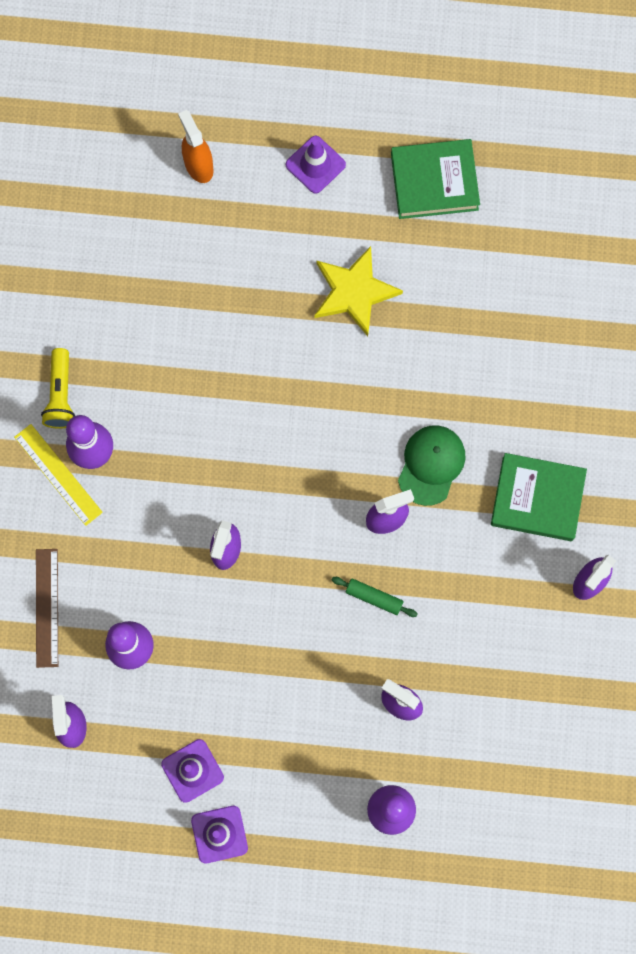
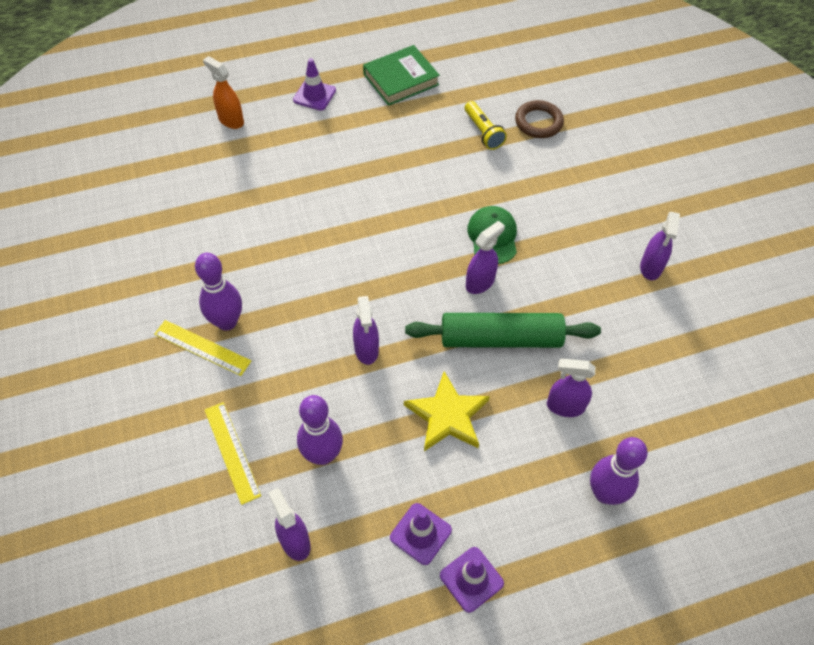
camera: 25 degrees left, 20 degrees down
(47, 607) = (232, 452): brown ruler -> yellow ruler
(61, 395) = (183, 292): yellow flashlight -> yellow flashlight (483, 132)
(354, 292) = (379, 155): yellow star -> yellow star (447, 415)
(374, 597) = (500, 338): green rolling pin -> green rolling pin, size x2.41
(537, 498) = (580, 230): green book -> none
(573, 322) = (538, 122): none -> brown ring

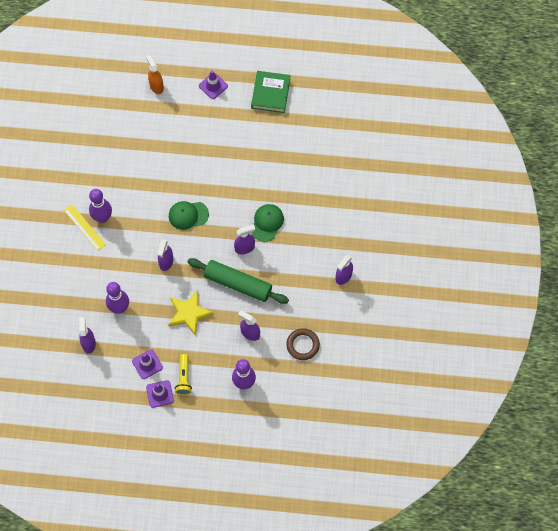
camera: 25 degrees right, 10 degrees up
(232, 452) = (77, 288): yellow ruler -> none
(366, 268) = (188, 215): none -> green cap
(401, 79) = (270, 94): green book -> green book turned 75 degrees counterclockwise
(483, 132) = (300, 151): yellow flashlight -> yellow flashlight (184, 378)
(538, 122) = (337, 157): brown ring -> brown ring (302, 345)

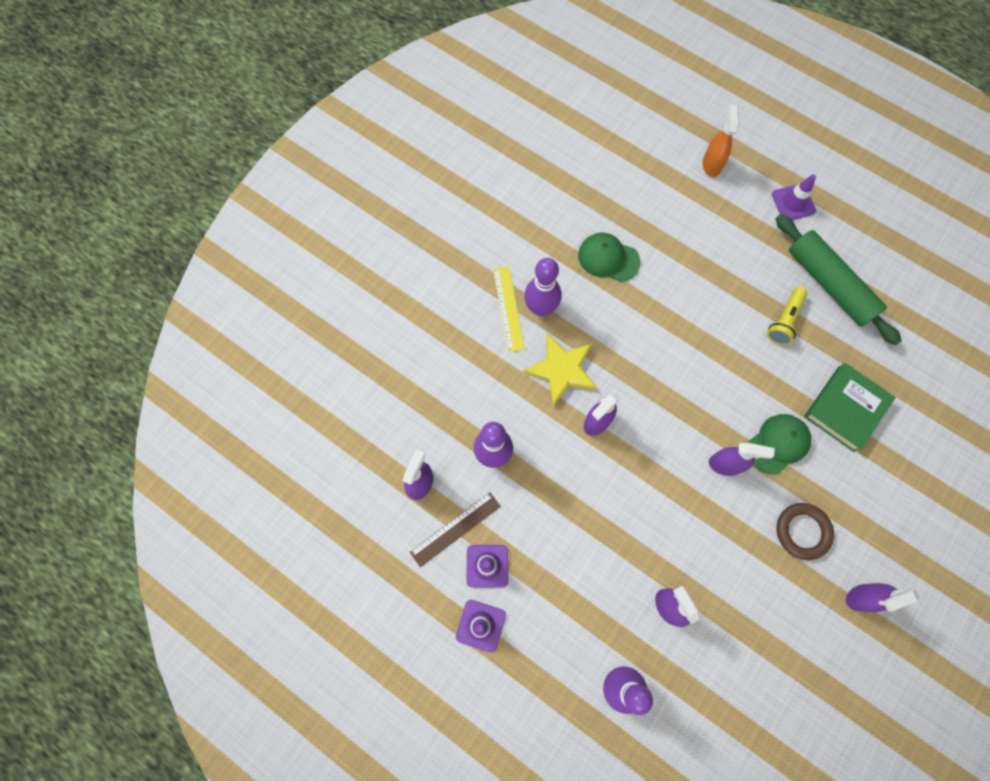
camera: 30 degrees right, 5 degrees up
(120, 355) = (455, 529): none -> brown ruler
(184, 378) = (530, 621): yellow flashlight -> yellow flashlight (784, 321)
(188, 215) = (665, 369): green cap -> green cap (608, 258)
(189, 313) = (590, 521): yellow star -> yellow star (561, 370)
(238, 284) = (687, 516): green rolling pin -> green rolling pin (829, 284)
(270, 94) = (873, 254): green book -> green book (845, 409)
(302, 345) = (742, 676): brown ring -> brown ring (802, 531)

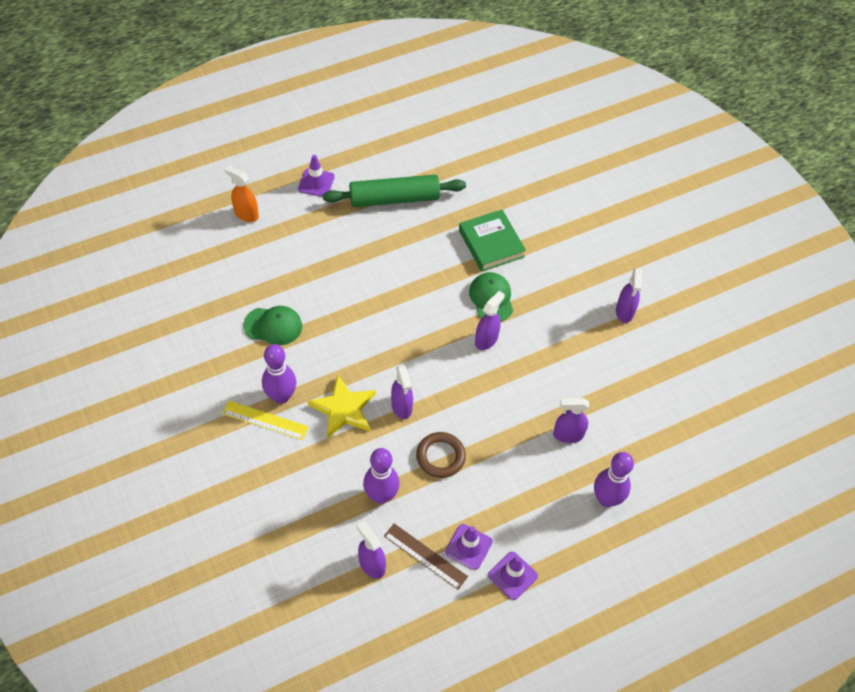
camera: 65 degrees left, 15 degrees down
(455, 529) = (425, 556): brown ruler -> brown ruler turned 45 degrees counterclockwise
(608, 258) = (273, 326): green cap -> green cap turned 135 degrees counterclockwise
(784, 321) = (403, 241): yellow flashlight -> none
(802, 531) = (561, 320): brown ring -> brown ring (440, 456)

